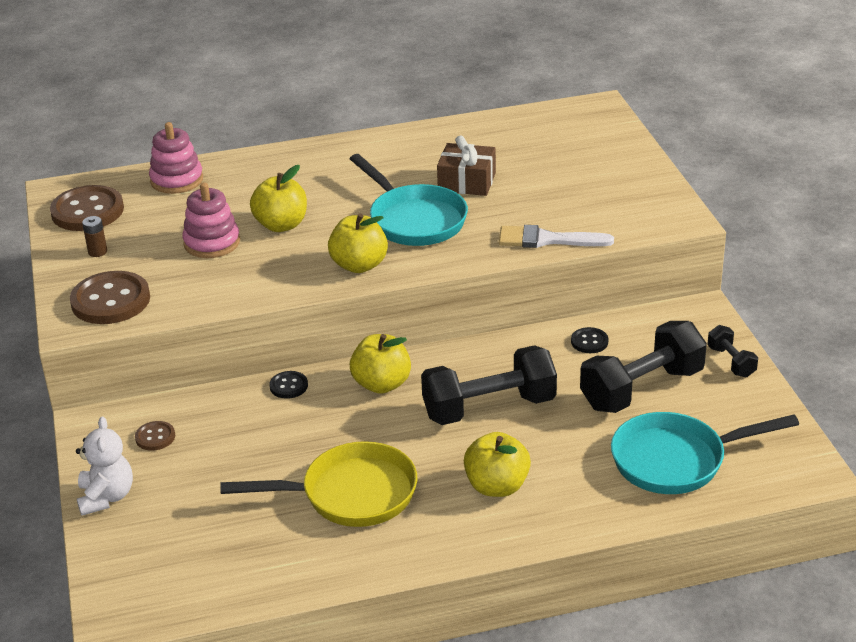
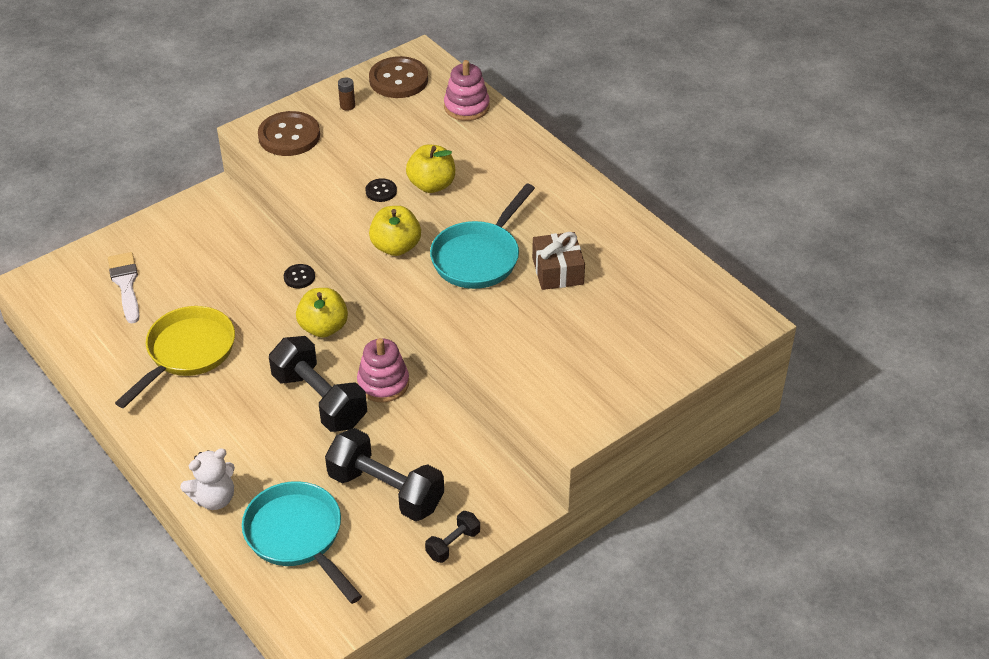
camera: 65 degrees right, 10 degrees up
(106, 497) = (142, 232): white teddy bear -> white teddy bear (214, 498)
(155, 437) = (213, 231): brown button -> none
(212, 243) = (388, 157): pink stacking toy -> pink stacking toy (383, 383)
(350, 494) = (187, 353): yellow pan -> yellow pan turned 120 degrees counterclockwise
(497, 486) = (225, 432): yellow apple -> none
(547, 240) = (490, 348): white brush -> white brush (126, 284)
(589, 342) = (438, 438): black button -> black button (381, 191)

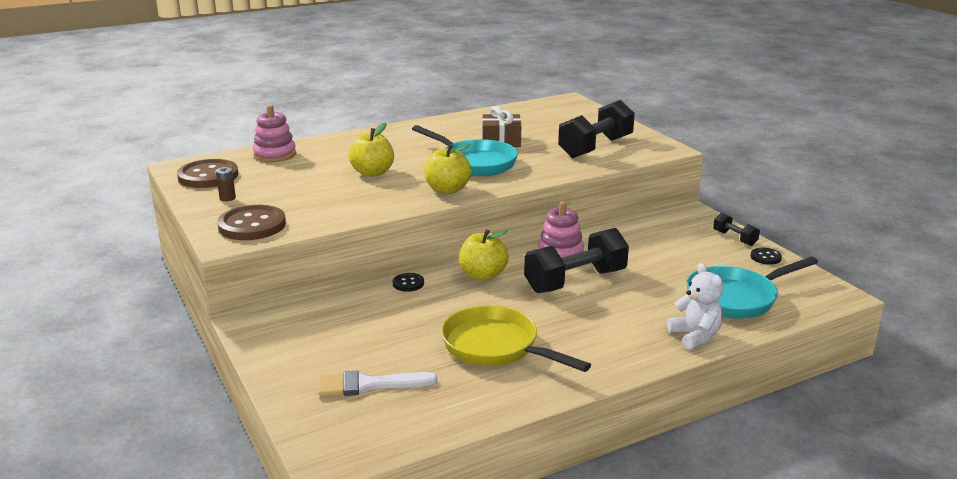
camera: 80 degrees left, 20 degrees down
(381, 191) = (368, 191): black button -> black button (765, 257)
(386, 490) = (682, 259): black dumbbell -> black dumbbell (595, 147)

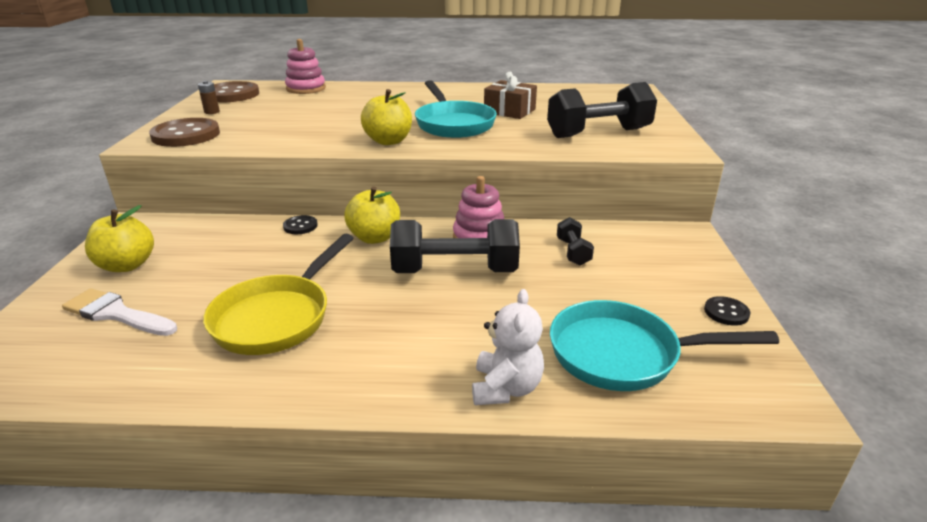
camera: 30 degrees right, 5 degrees up
(372, 172) = (352, 115): yellow apple -> yellow apple (127, 265)
(496, 347) = (277, 317): yellow pan -> yellow pan turned 135 degrees counterclockwise
(734, 238) = (708, 276): black dumbbell -> black dumbbell (573, 252)

